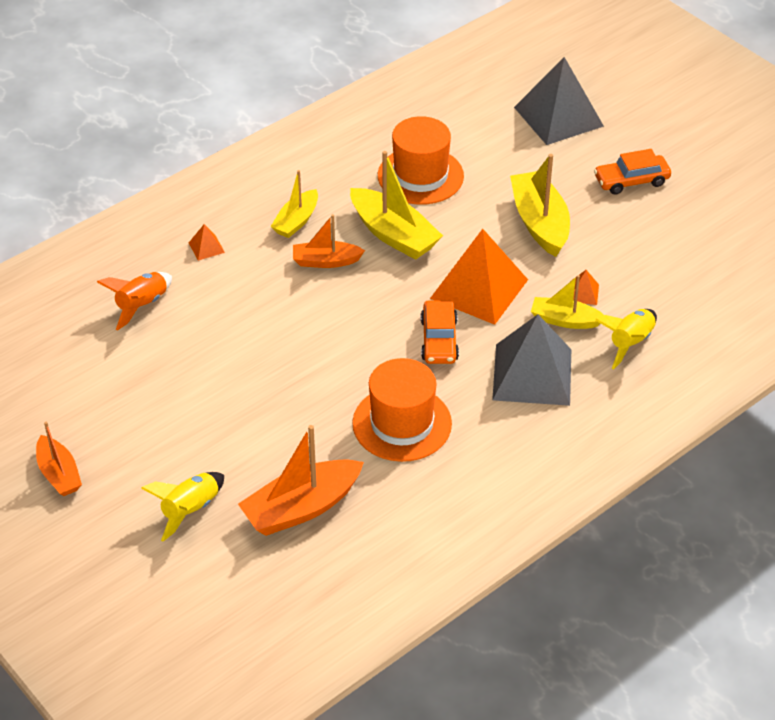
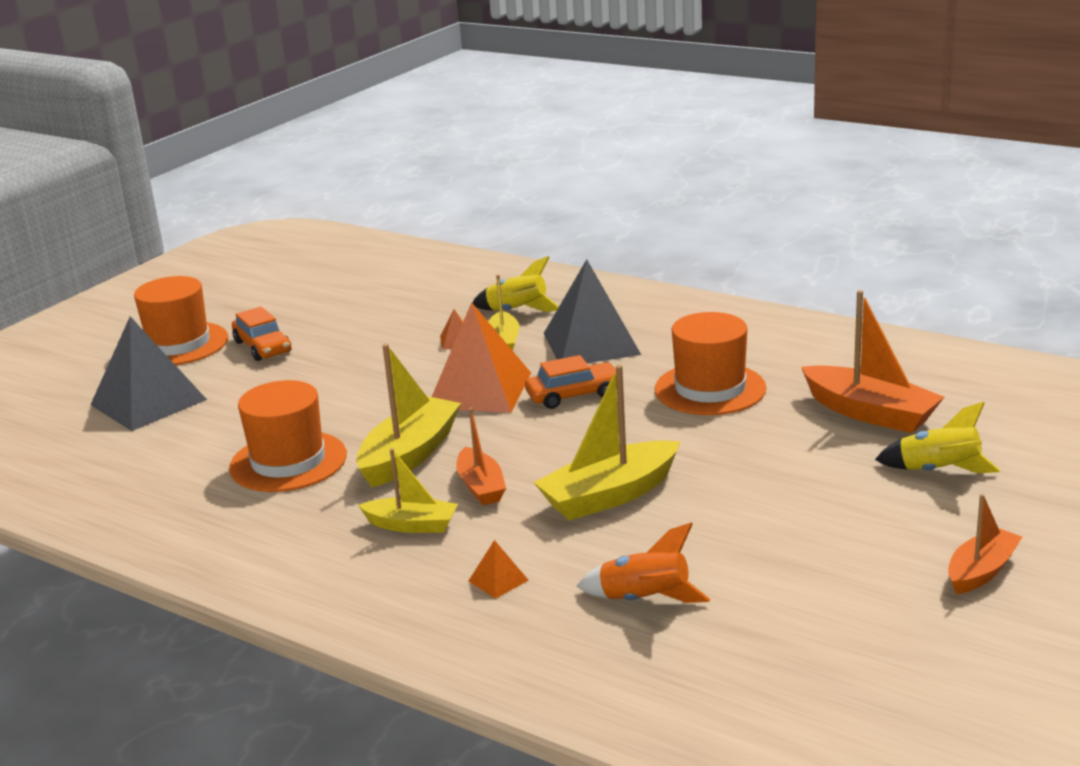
camera: 105 degrees left, 20 degrees down
(540, 223) = (353, 379): yellow boat -> yellow boat (609, 495)
(661, 136) = (178, 344): none -> orange hat

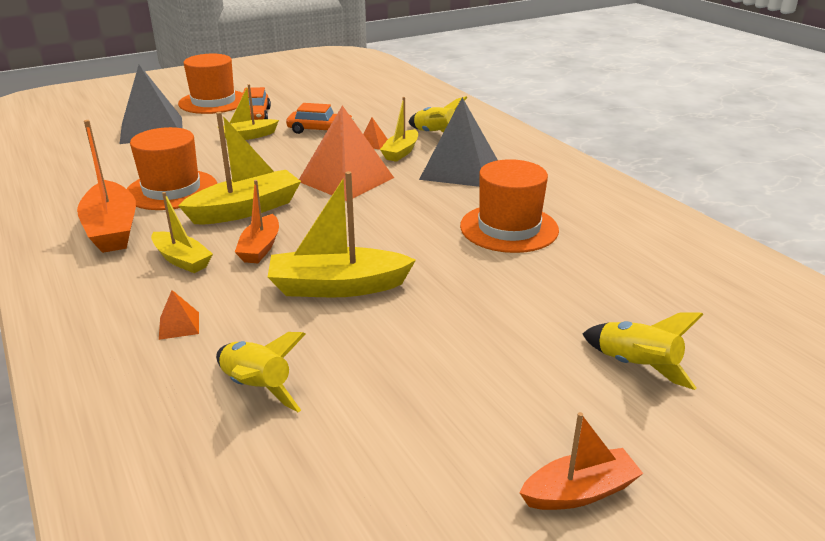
camera: 25 degrees right, 5 degrees up
(291, 375) = (248, 136): none -> yellow boat
(574, 395) = (404, 202): orange car -> orange car (320, 130)
(645, 600) = (257, 388): orange rocket -> yellow rocket
(870, 413) = (623, 290): orange boat -> orange boat (112, 229)

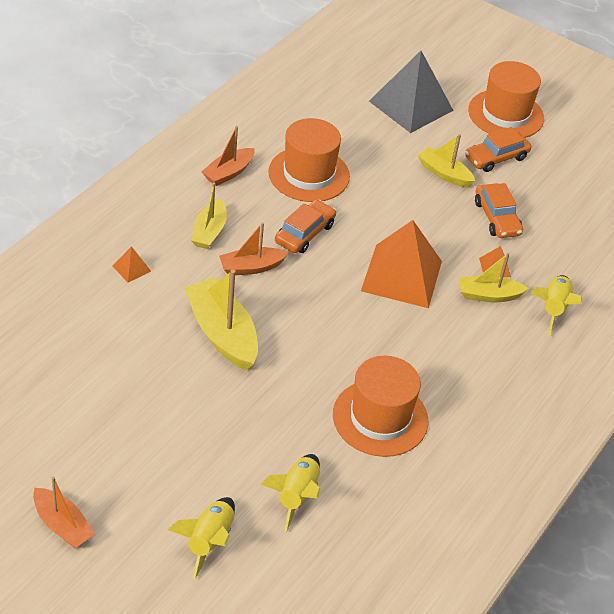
camera: 60 degrees right, 15 degrees up
(112, 229) = (228, 173): orange boat -> orange boat, size x0.61
(246, 209) = (305, 233): yellow boat -> orange car
(257, 388) = (87, 335): yellow rocket -> yellow rocket (296, 496)
(459, 169) = (479, 351): grey pyramid -> none

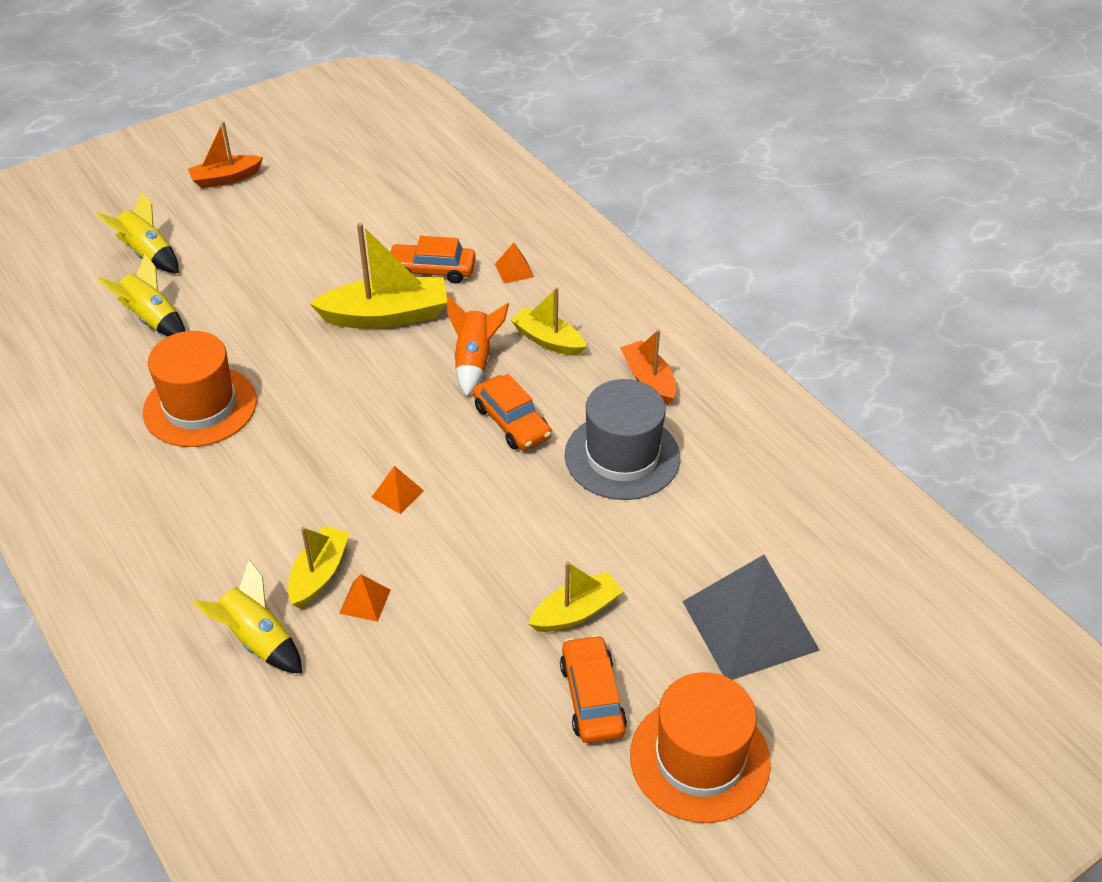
camera: 115 degrees right, 0 degrees up
(251, 267) = (474, 361): orange boat -> orange rocket
(309, 174) = (622, 456): orange hat -> grey hat
(401, 275) = (397, 494): orange pyramid -> orange pyramid, size x0.40
(497, 218) = (459, 643): orange car -> orange car (432, 270)

